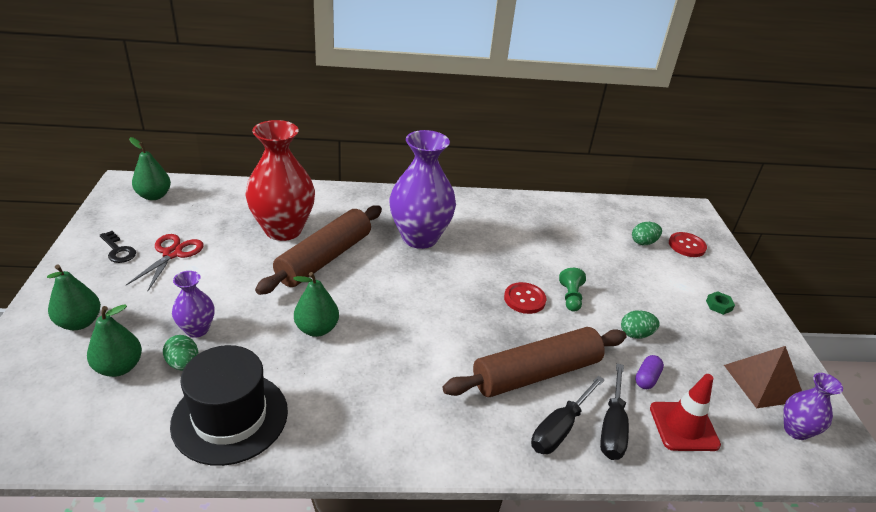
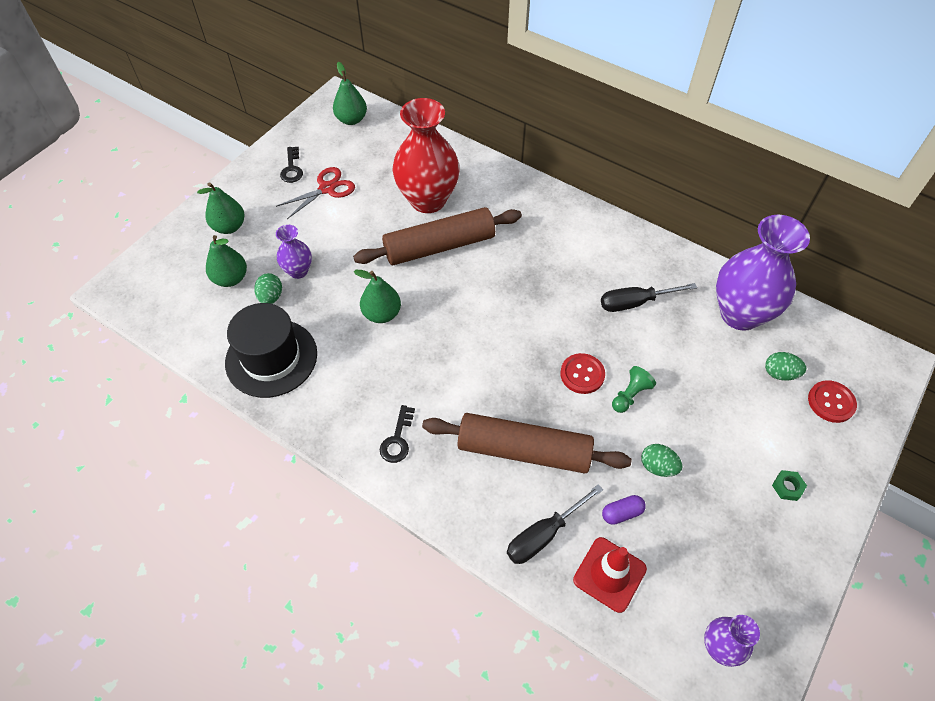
camera: 40 degrees right, 20 degrees up
(419, 237) = (541, 261): purple vase -> purple vase (740, 314)
(424, 421) = (397, 439): none -> black key
(559, 429) = (497, 509): black screwdriver -> black screwdriver (634, 303)
(763, 382) = (741, 587): brown pyramid -> none

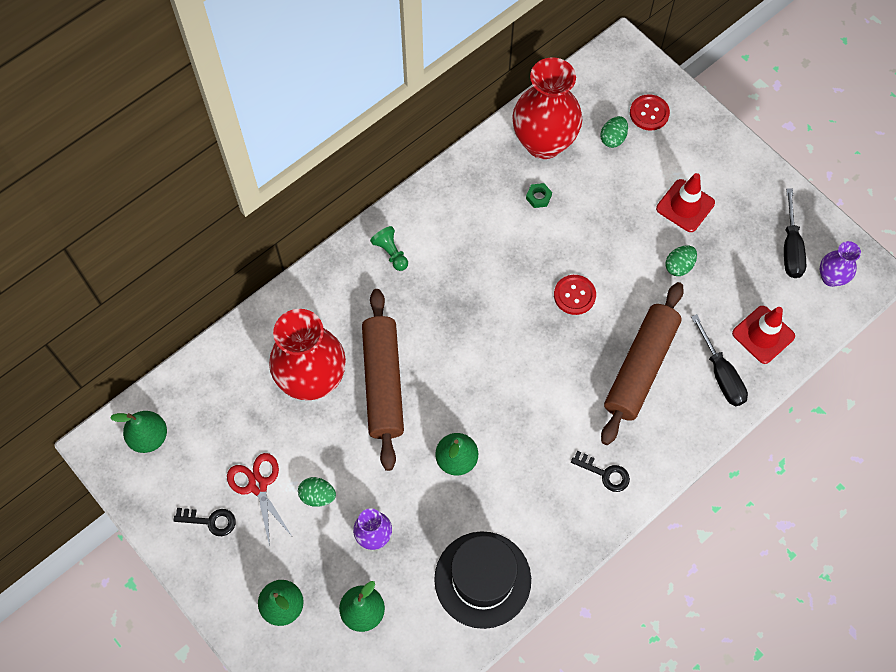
camera: 75 degrees left, 10 degrees up
(271, 297) = (402, 570): green egg -> green egg (318, 496)
(622, 513) = (714, 308): purple capsule -> none
(630, 395) = (606, 263): green pawn -> green pawn (391, 253)
(634, 303) = (507, 224): black screwdriver -> black screwdriver (790, 248)
(735, 460) = (685, 206): none -> red traffic cone
(740, 314) = (543, 143): purple vase -> red vase
(787, 487) = (716, 178): green nut -> green nut (538, 197)

